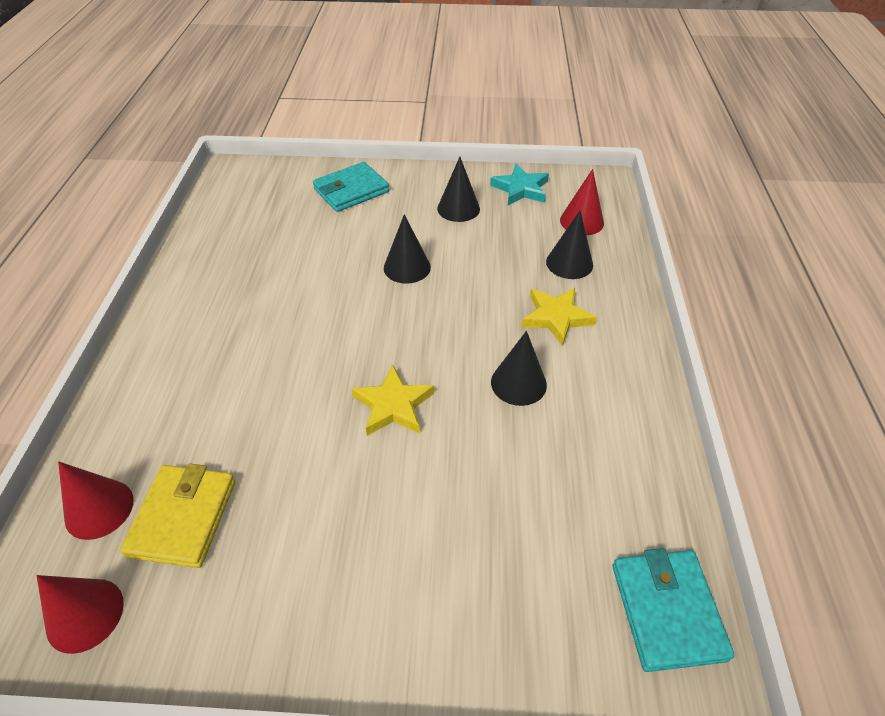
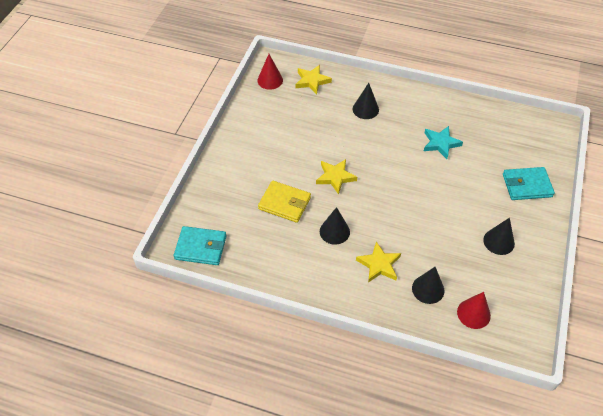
camera: 105 degrees right, 5 degrees up
(99, 509) = (312, 81): red cone -> yellow star
(183, 518) = (299, 104): yellow wallet -> yellow wallet (284, 203)
(351, 191) = (527, 185): turquoise wallet -> turquoise wallet turned 75 degrees counterclockwise
(407, 267) = (439, 201): black cone -> black cone (365, 109)
(521, 189) = (520, 287): turquoise star -> turquoise star (440, 143)

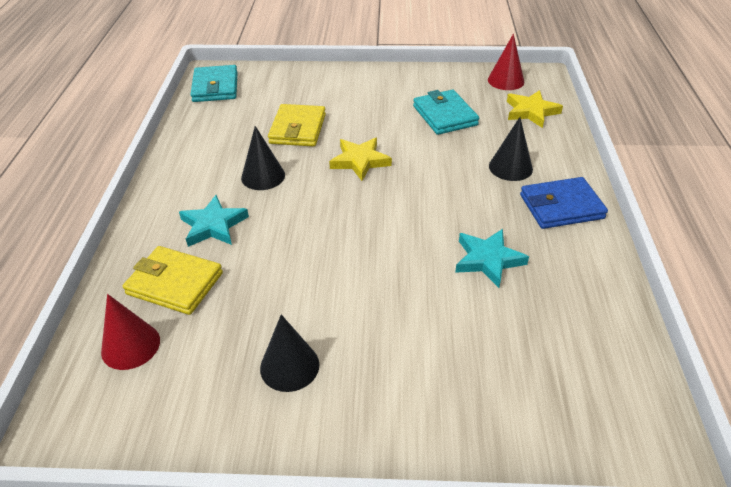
camera: 75 degrees right, 10 degrees down
(379, 264) = (213, 225): yellow star -> turquoise star
(406, 101) = (561, 206): none -> blue wallet
(428, 289) = (175, 283): black cone -> yellow wallet
(527, 185) = (446, 400): turquoise wallet -> turquoise wallet (445, 115)

